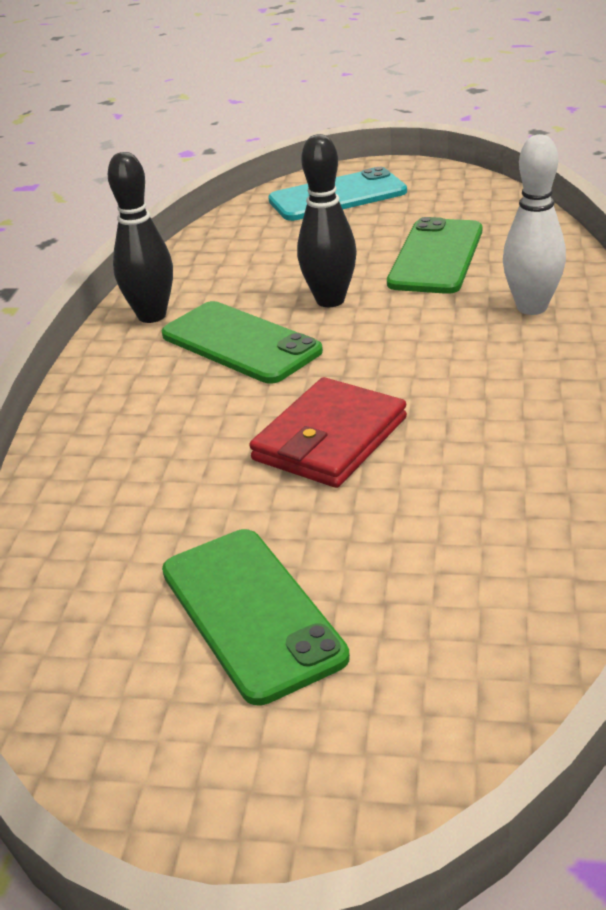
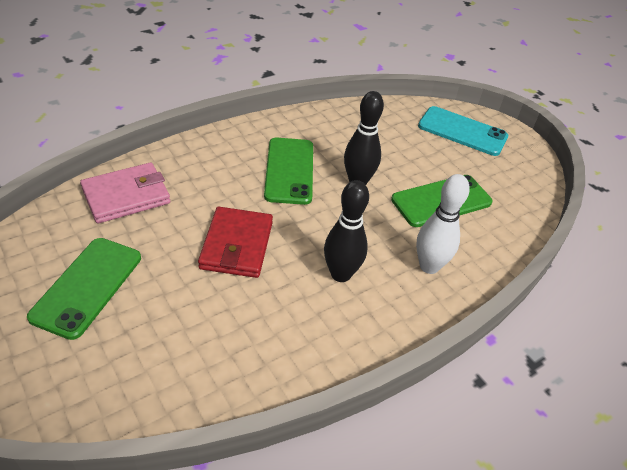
camera: 40 degrees right, 10 degrees up
(100, 508) = (126, 196): none -> pink wallet
(152, 316) = (285, 128): black bowling pin -> black bowling pin (341, 274)
(330, 439) = (236, 245): red wallet -> red wallet turned 75 degrees counterclockwise

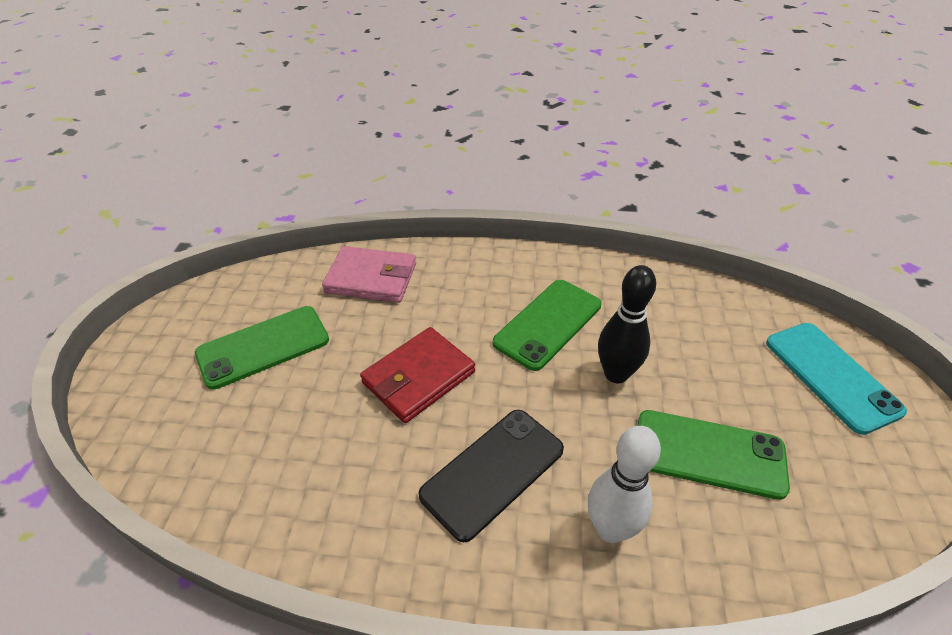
camera: 45 degrees right, 0 degrees up
(341, 274) = (493, 472): black bowling pin -> black phone

